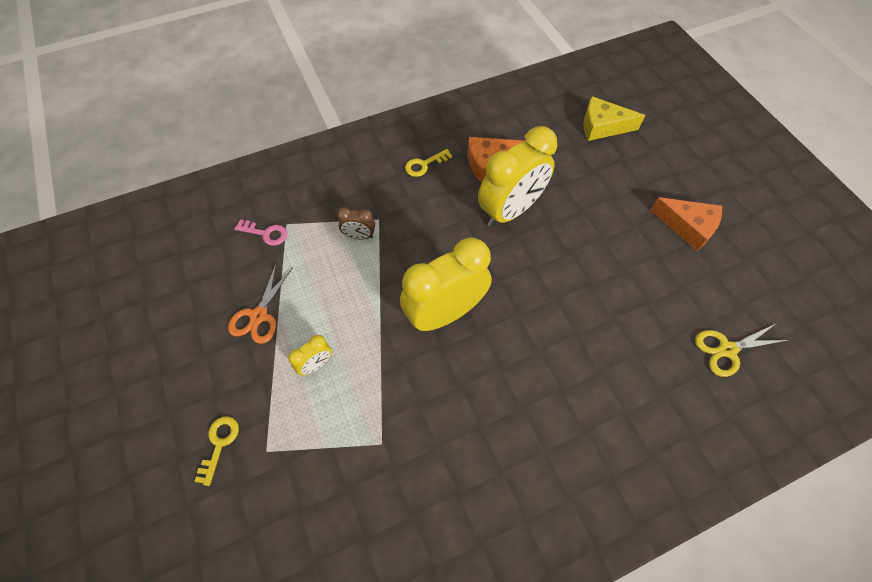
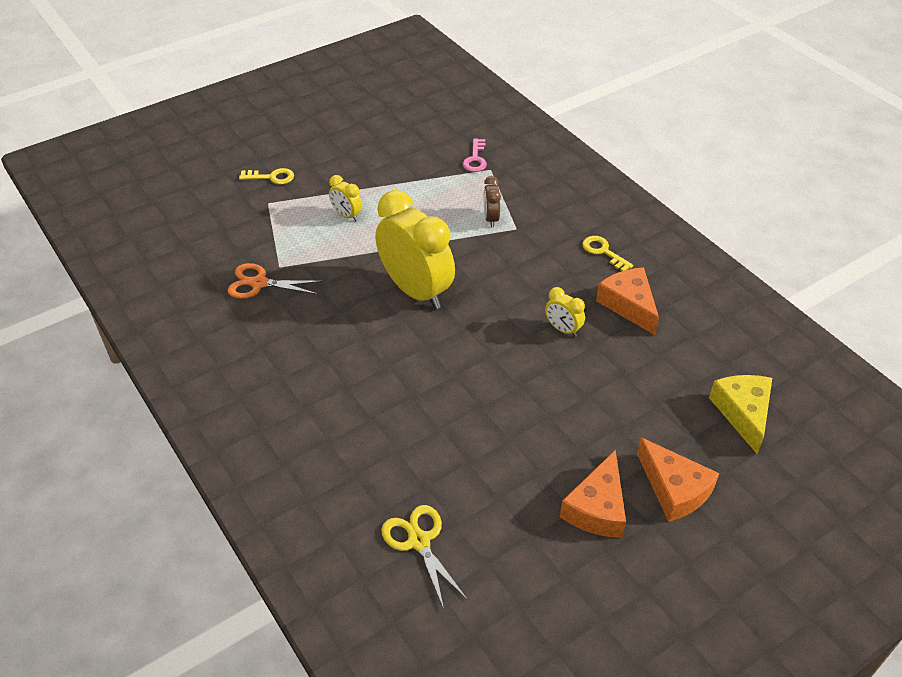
camera: 80 degrees right, 15 degrees down
(259, 316) = (387, 173): orange scissors -> orange scissors (259, 283)
(510, 211) = (563, 329): yellow clock -> yellow clock, size x0.44
(669, 180) = (674, 489): none -> orange cheese

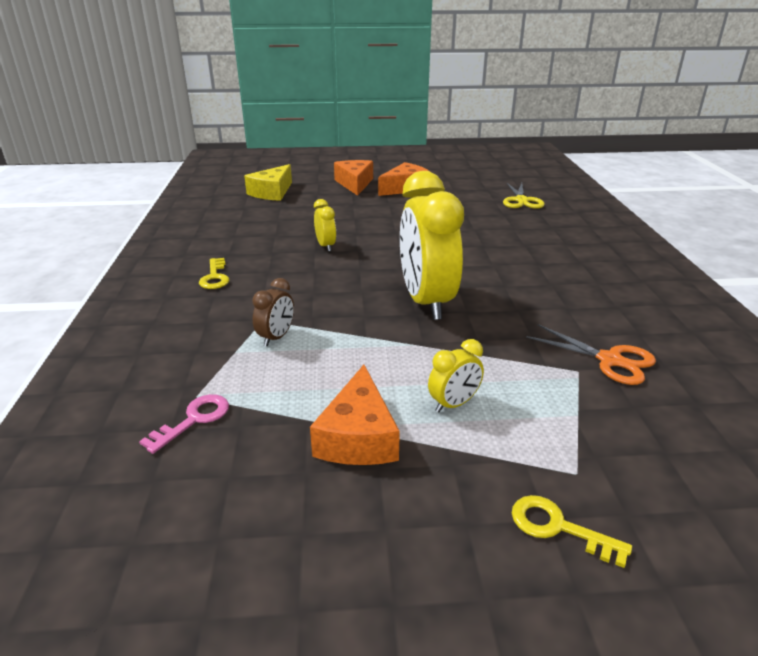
camera: 150 degrees left, 15 degrees down
(347, 215) = (454, 404): yellow clock -> yellow clock turned 75 degrees clockwise
(629, 305) = (254, 244): orange cheese -> orange cheese (358, 436)

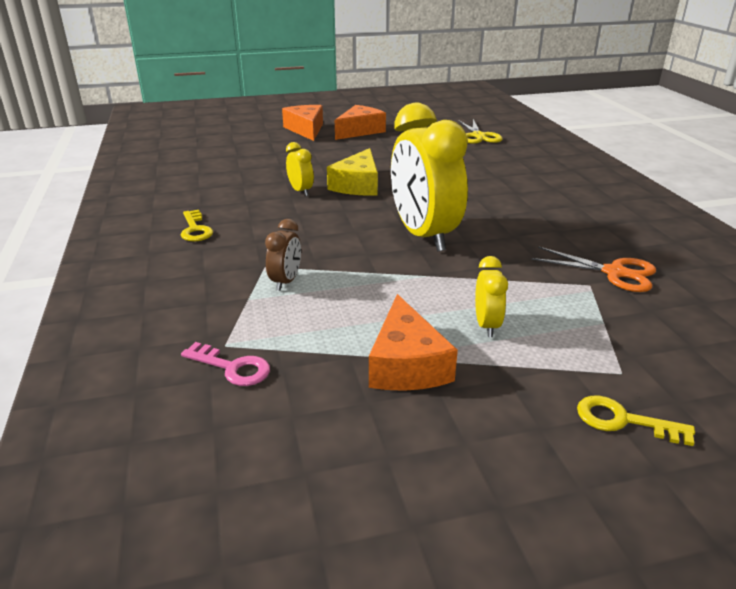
camera: 10 degrees left, 0 degrees up
(193, 420) = (232, 367): pink key -> pink key turned 90 degrees clockwise
(272, 192) = (222, 143): yellow cheese -> yellow cheese (358, 185)
(454, 404) = (486, 325): yellow clock -> yellow clock turned 45 degrees counterclockwise

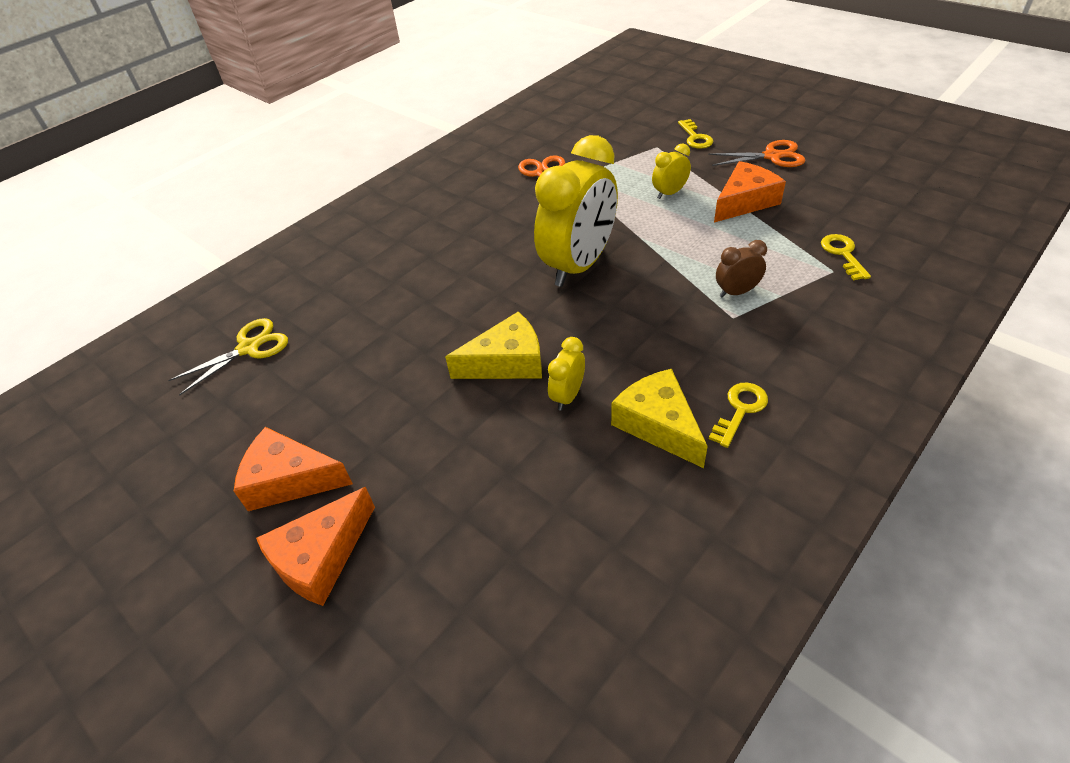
camera: 120 degrees left, 15 degrees up
(232, 367) = (843, 254): pink key -> yellow key
(234, 205) = (658, 425): none -> yellow cheese
(490, 461) = (772, 156): none -> orange scissors

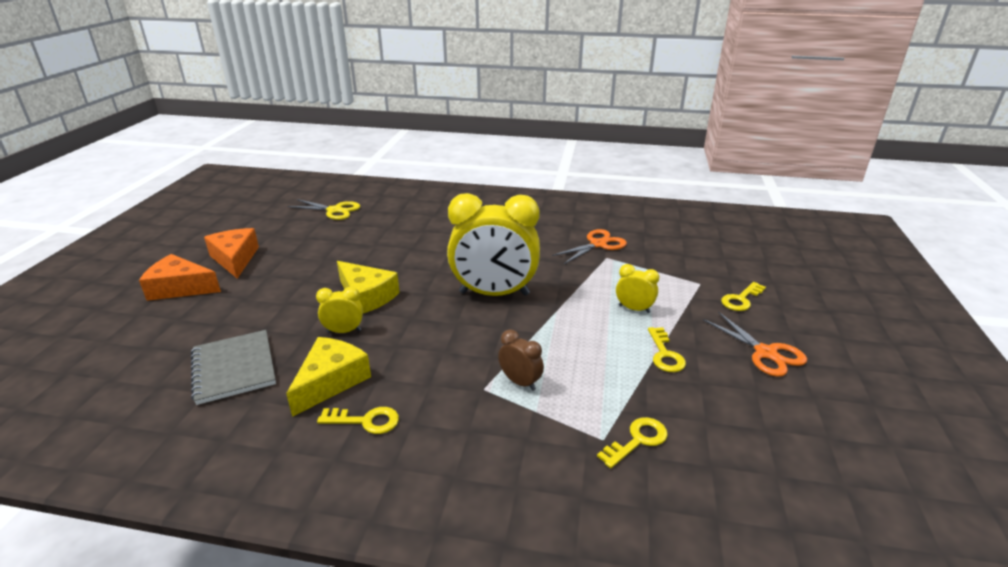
camera: 55 degrees right, 15 degrees down
(579, 511) = (234, 368): none -> grey notebook
(744, 202) = (665, 354): orange cheese -> yellow key

